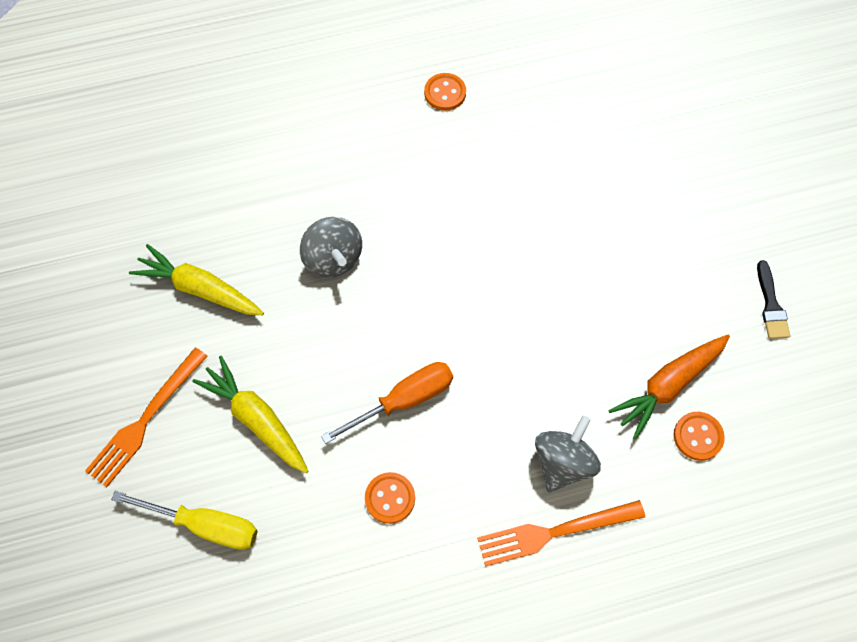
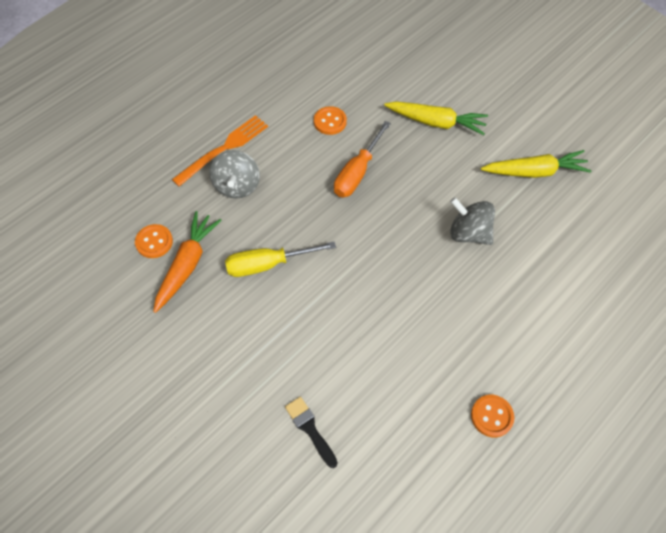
camera: 150 degrees right, 5 degrees down
(145, 420) = (496, 93): orange fork -> none
(205, 525) = (419, 66): yellow screwdriver -> yellow screwdriver (267, 264)
(771, 305) = (129, 364): black brush -> black brush (310, 429)

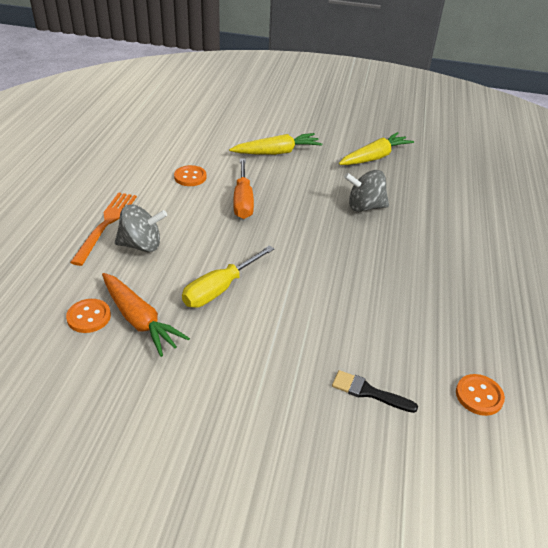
camera: 35 degrees left, 20 degrees down
(187, 264) = (139, 320): orange carrot -> orange carrot turned 150 degrees clockwise
(237, 186) = (141, 245): grey spinning top -> grey spinning top turned 60 degrees counterclockwise
(492, 416) = (495, 311): orange button -> orange button (479, 396)

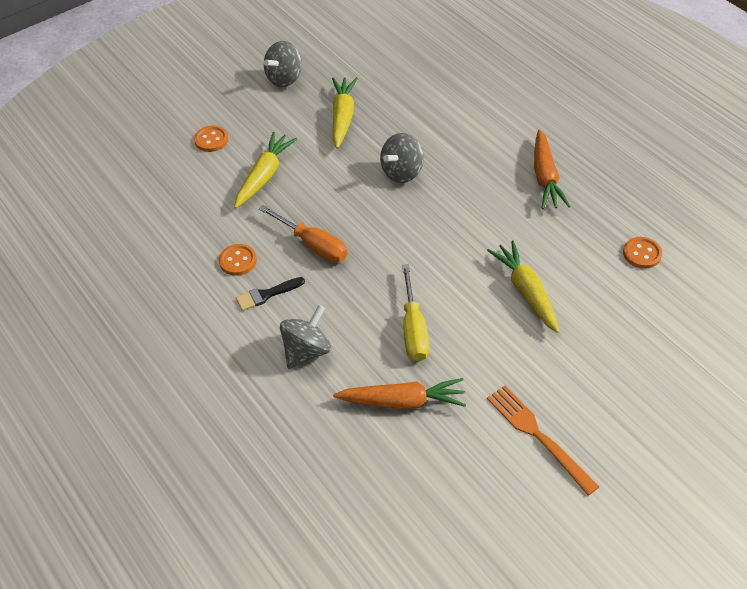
camera: 45 degrees left, 10 degrees up
(89, 317) = (368, 434): orange button -> orange button (211, 140)
(106, 224) = (250, 361): orange fork -> orange fork (538, 435)
(335, 336) = (526, 291): none -> yellow carrot
(369, 392) = (592, 308): black brush -> black brush (267, 294)
(370, 120) = (284, 78): none -> grey spinning top
(471, 284) = (545, 177): none -> orange carrot

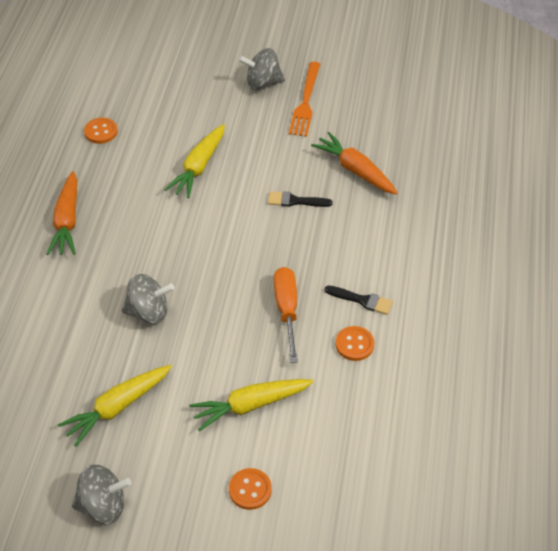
camera: 135 degrees left, 0 degrees up
(306, 351) = (378, 242): grey spinning top -> grey spinning top (262, 83)
(413, 329) = (296, 201): yellow screwdriver -> black brush
(545, 177) = (67, 221): orange carrot -> orange carrot turned 135 degrees clockwise

